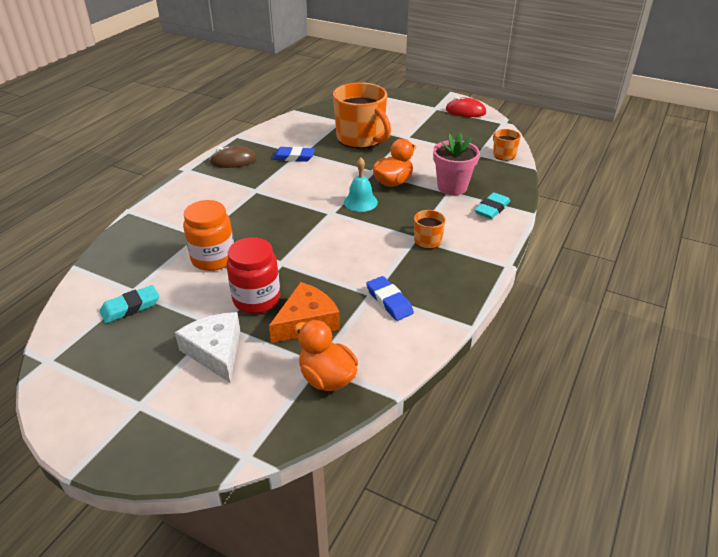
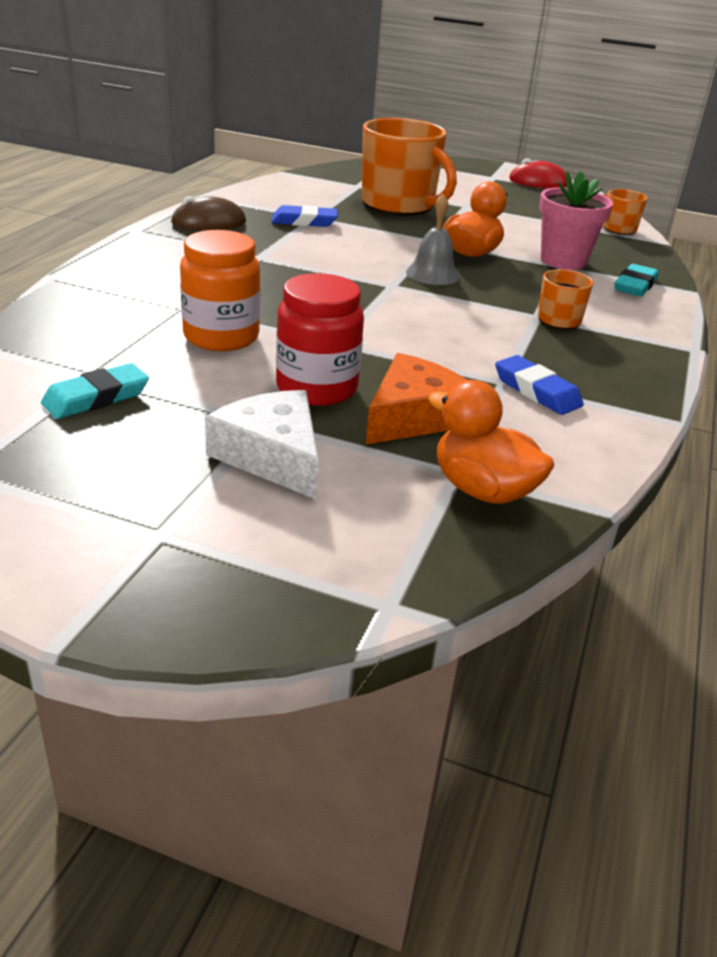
camera: 10 degrees left, 5 degrees down
(360, 202) = (433, 274): turquoise bell -> grey bell

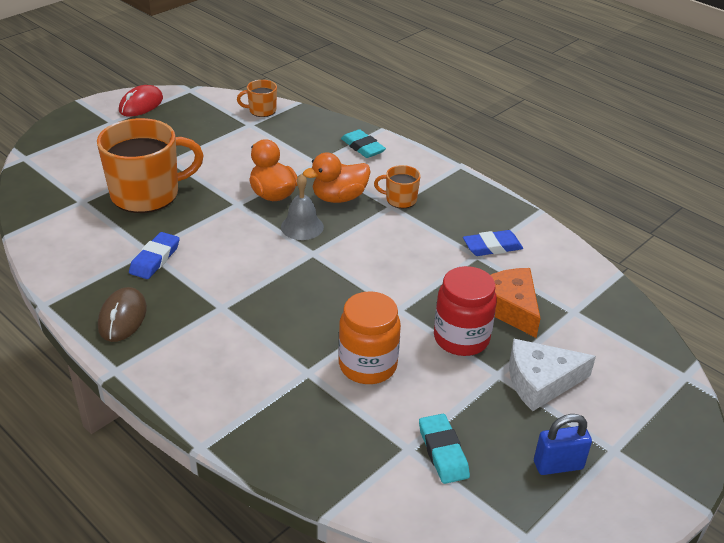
camera: 65 degrees left, 5 degrees up
(106, 485) = (558, 465): none -> blue padlock
(483, 490) = (593, 308): orange duck -> orange duck (339, 198)
(563, 261) = (307, 159): pink flower pot -> none

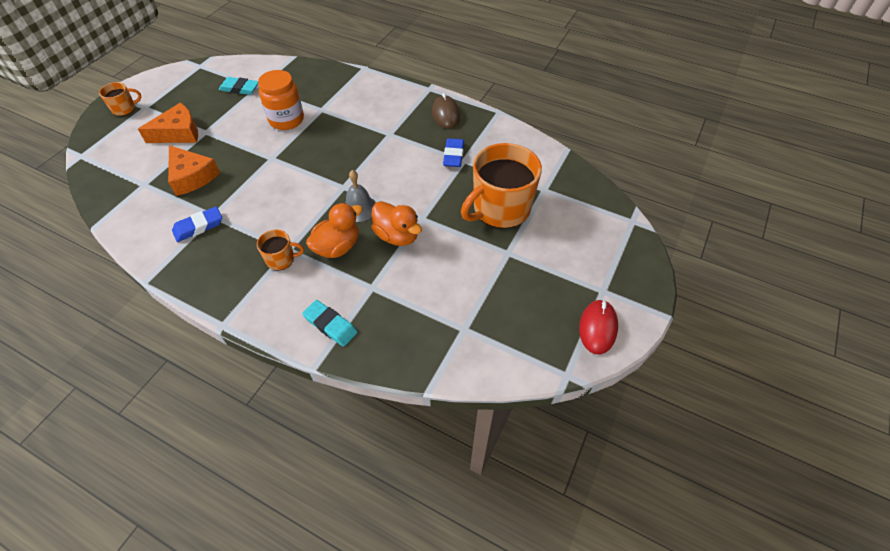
camera: 165 degrees right, 15 degrees up
(261, 110) = (463, 359): orange mug -> orange mug (124, 109)
(443, 452) = (240, 88): turquoise eraser -> turquoise eraser turned 45 degrees counterclockwise
(461, 338) = (228, 148): red jar -> none
(540, 381) = (179, 133): white cheese -> orange cheese
(558, 465) = (178, 95): blue padlock -> none

